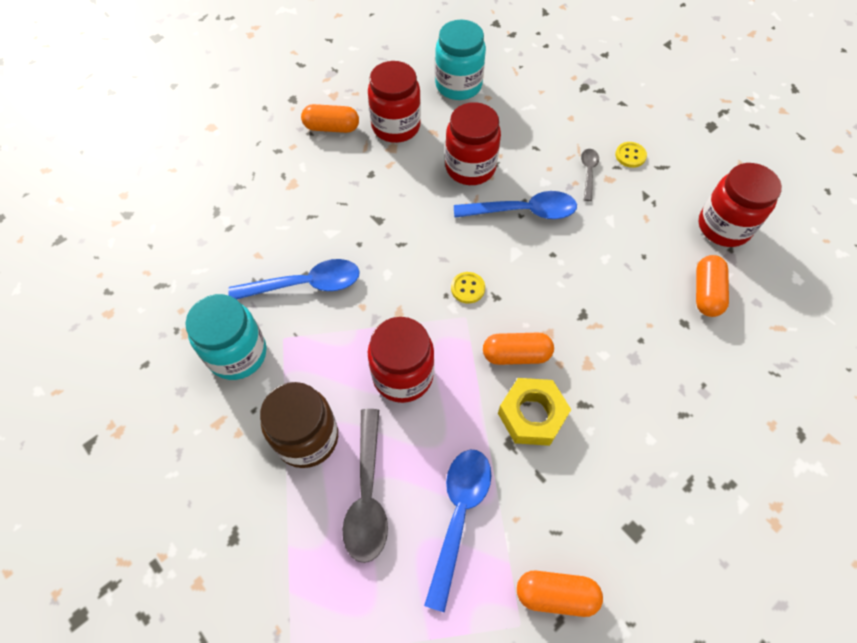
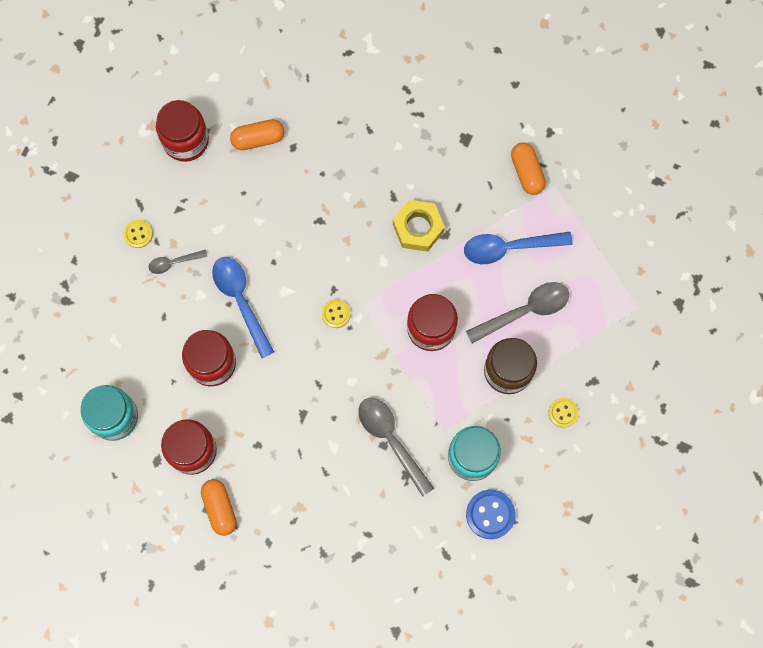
camera: 115 degrees left, 15 degrees up
(167, 344) = (490, 514): none -> blue button
(220, 479) = (563, 413): none -> yellow button
(305, 284) = (391, 440): blue spoon -> grey spoon
(516, 354) = (376, 256): orange capsule -> none

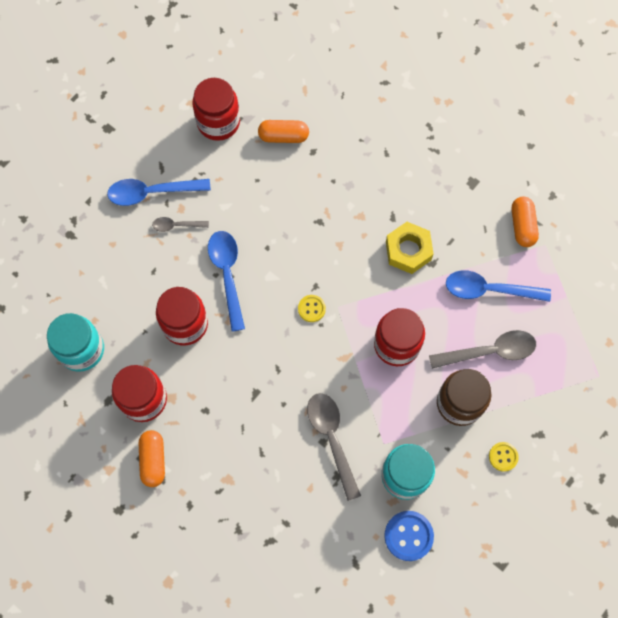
camera: 15 degrees right, 5 degrees down
(138, 234) = (152, 192): yellow button -> blue spoon

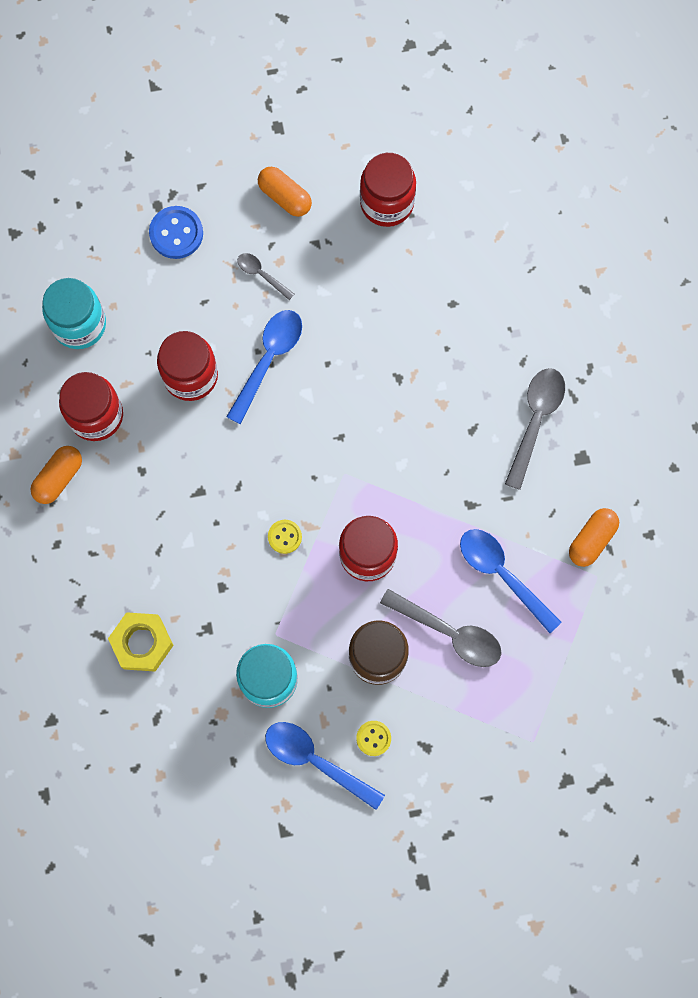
camera: 40 degrees right, 5 degrees up
(152, 192) = (266, 224): blue spoon -> blue spoon (315, 761)
(283, 136) = (437, 266): orange capsule -> orange capsule (285, 197)
(311, 309) = (318, 455): yellow button -> yellow button (284, 537)
(332, 439) = (232, 591): grey spoon -> grey spoon (535, 421)
(408, 250) = (458, 474): yellow nut -> yellow nut (142, 643)
(408, 536) = (224, 734): blue button -> blue button (176, 233)

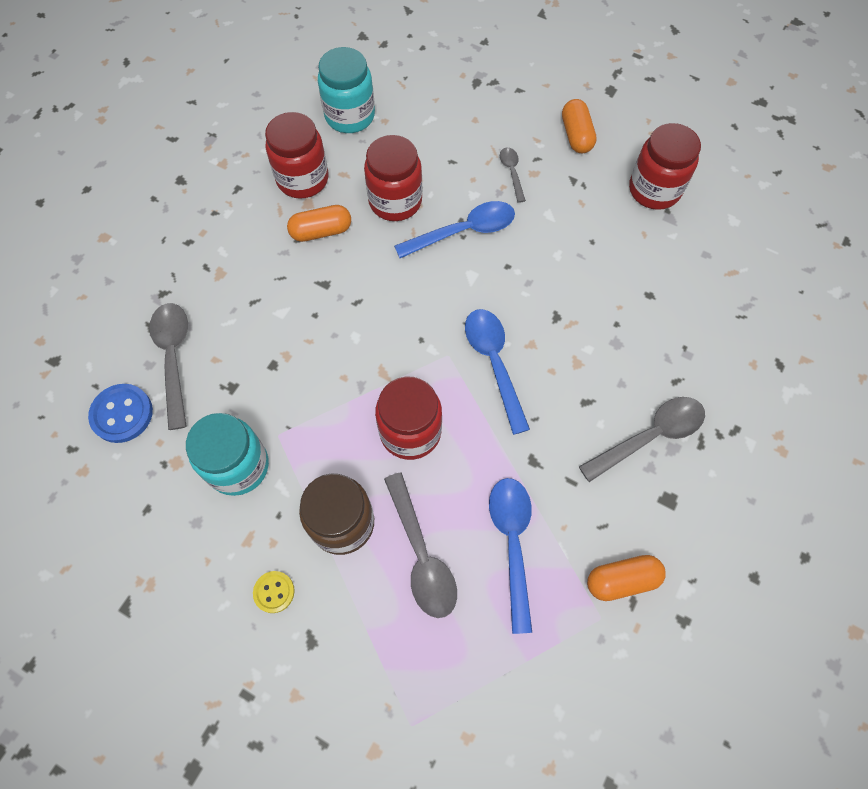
camera: 40 degrees right, 10 degrees down
(59, 478) = (235, 200): orange capsule -> orange capsule (321, 231)
(142, 643) = (174, 358): yellow nut -> grey spoon
(176, 233) = (473, 106): blue button -> blue button (122, 414)
(284, 537) = (356, 366): yellow button -> none
(315, 761) = (209, 568): blue spoon -> blue spoon (494, 363)

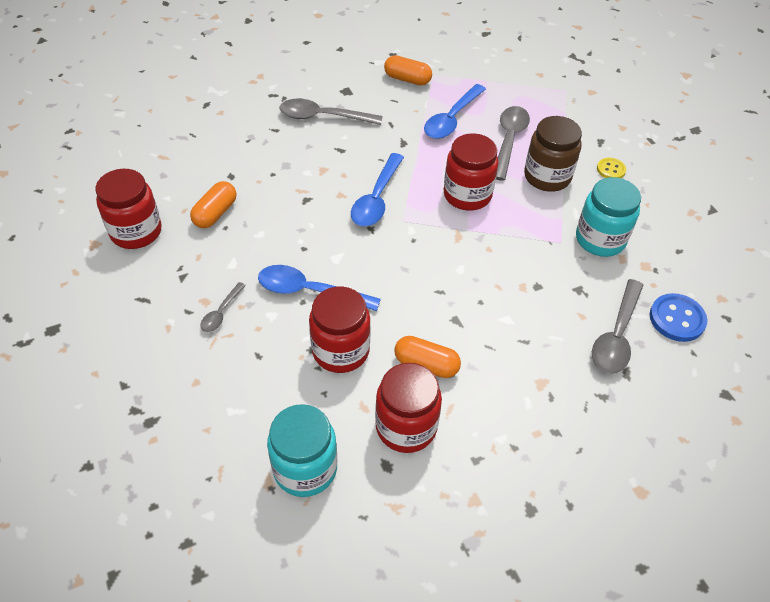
camera: 145 degrees left, 15 degrees down
(576, 135) = (133, 309): orange capsule -> orange capsule (215, 213)

